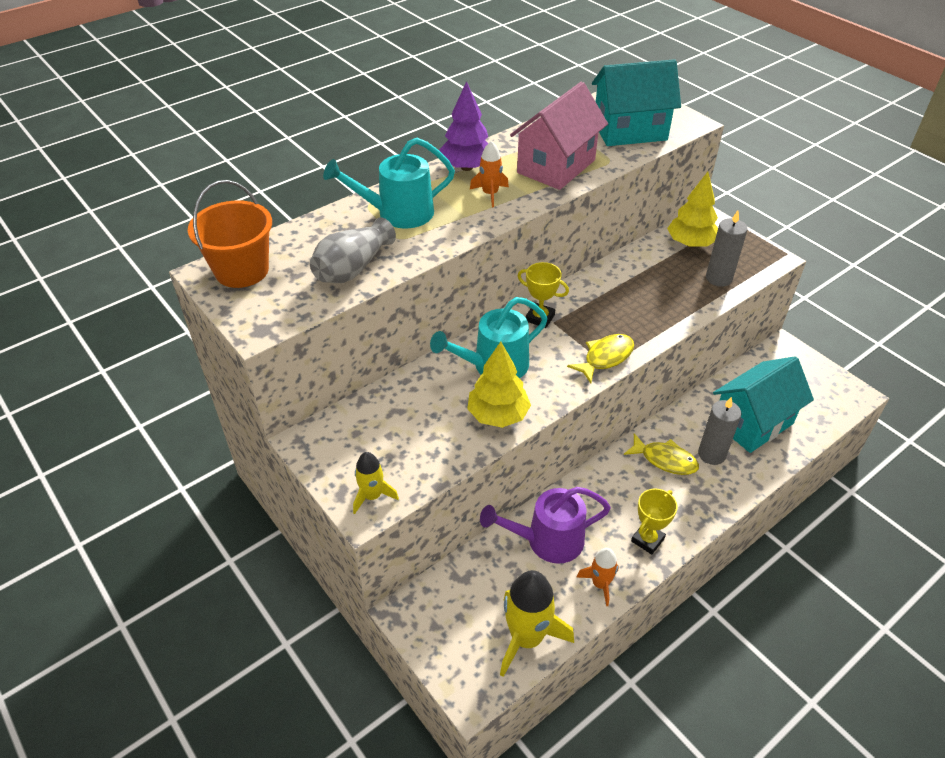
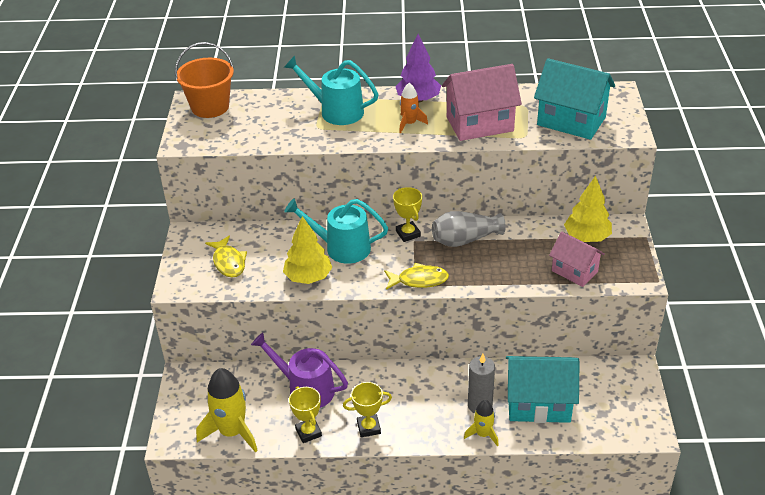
camera: 40 degrees right, 5 degrees down
(353, 268) = (269, 133): grey vase -> grey vase (465, 239)
(372, 496) = (188, 281): yellow rocket -> yellow rocket (483, 434)
(600, 584) = (308, 432): orange rocket -> yellow trophy
(665, 460) = (441, 389): yellow fish -> yellow fish (228, 262)
(718, 278) = (574, 271): grey candle -> pink house

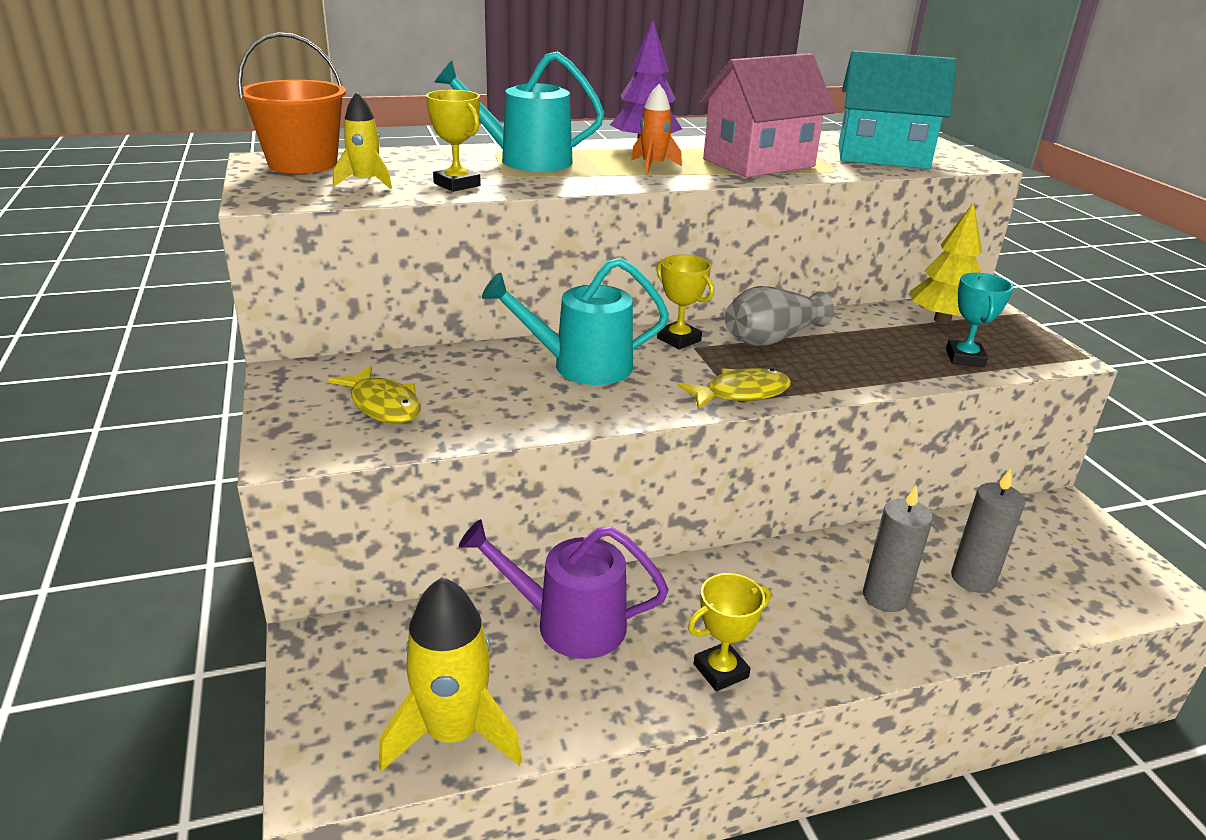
camera: 20 degrees left, 10 degrees down
(308, 277) = (546, 410): yellow tree -> none
(308, 432) = (611, 702): yellow trophy -> yellow trophy (457, 184)
(483, 434) = (923, 643): yellow rocket -> yellow rocket (365, 182)
(538, 404) = (973, 579): turquoise house -> grey candle
(574, 271) = (965, 358): pink house -> turquoise trophy

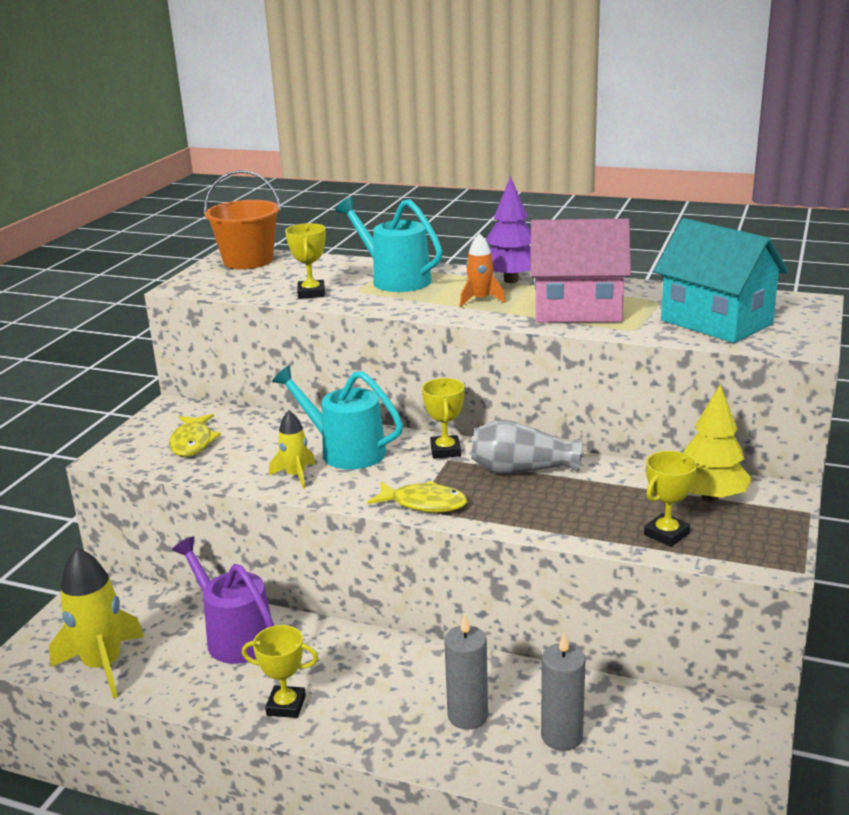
camera: 40 degrees right, 5 degrees down
(365, 182) = (259, 282): yellow rocket -> yellow rocket (296, 475)
(965, 358) = (666, 534): turquoise trophy -> yellow trophy

